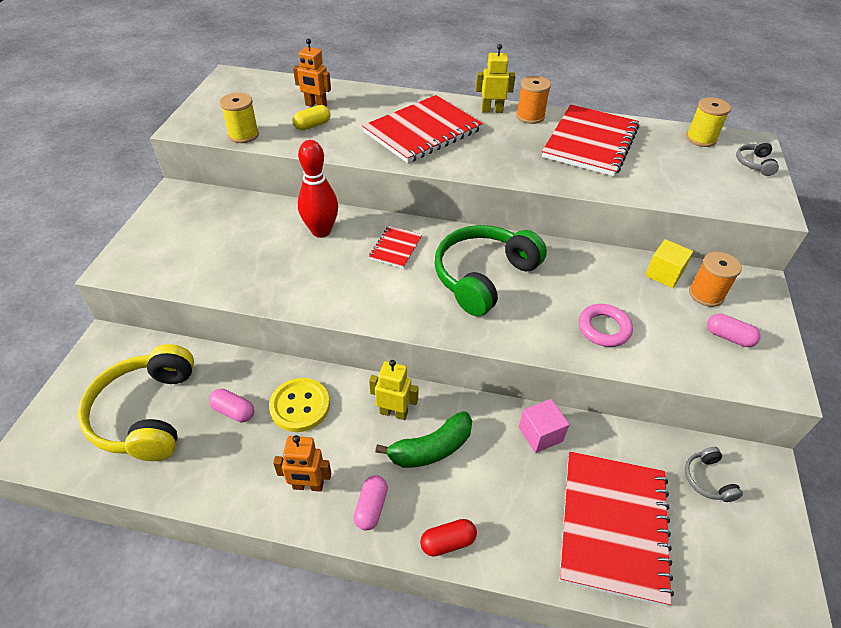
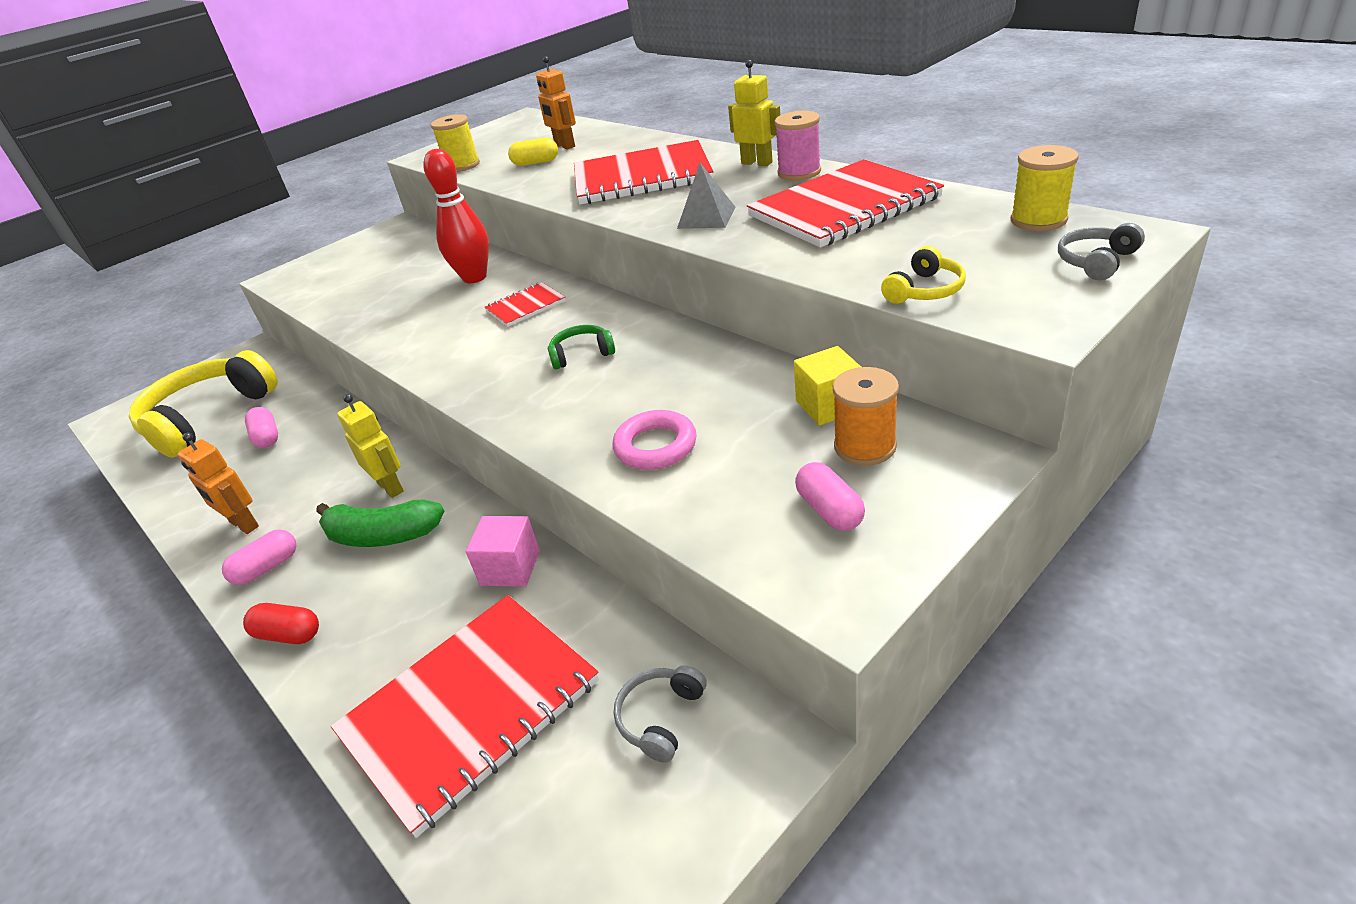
camera: 40 degrees right, 10 degrees down
(300, 406) = (320, 451): yellow button -> none
(483, 277) = (582, 354): green headphones -> green headphones, size x0.43
(514, 162) = (706, 217): none -> grey pyramid
(530, 116) = (799, 172): orange spool -> pink spool
(699, 197) = (924, 290): none -> yellow headphones

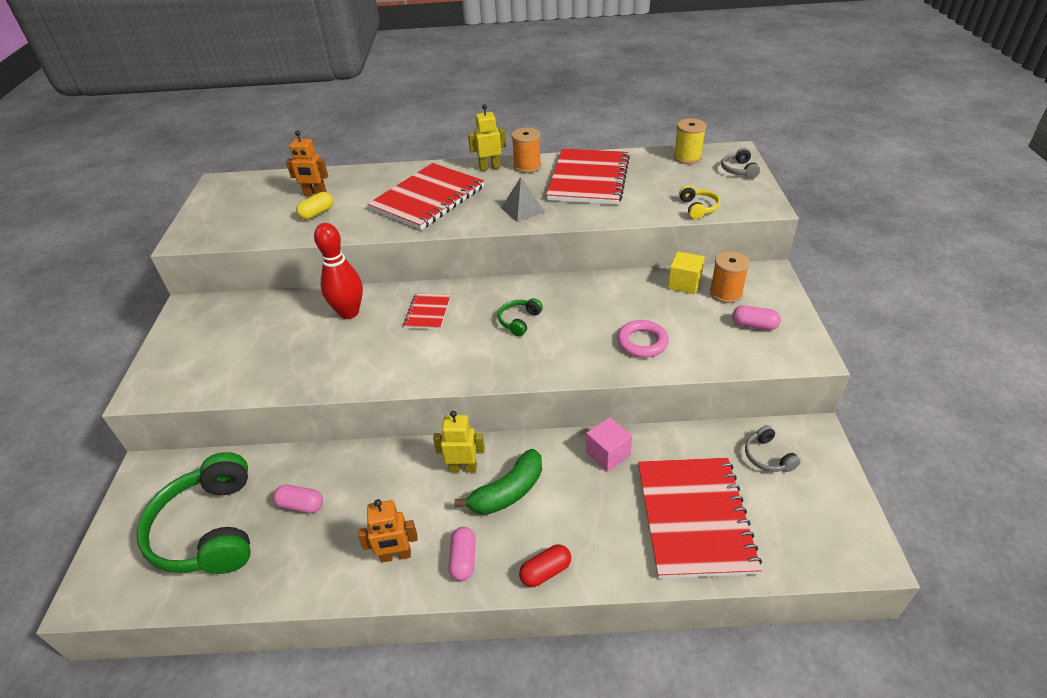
camera: 50 degrees left, 5 degrees up
(208, 417) = (209, 529): yellow headphones -> green headphones
(462, 165) = (249, 235): yellow spool -> none
(799, 172) = (527, 166): pink spool -> orange spool

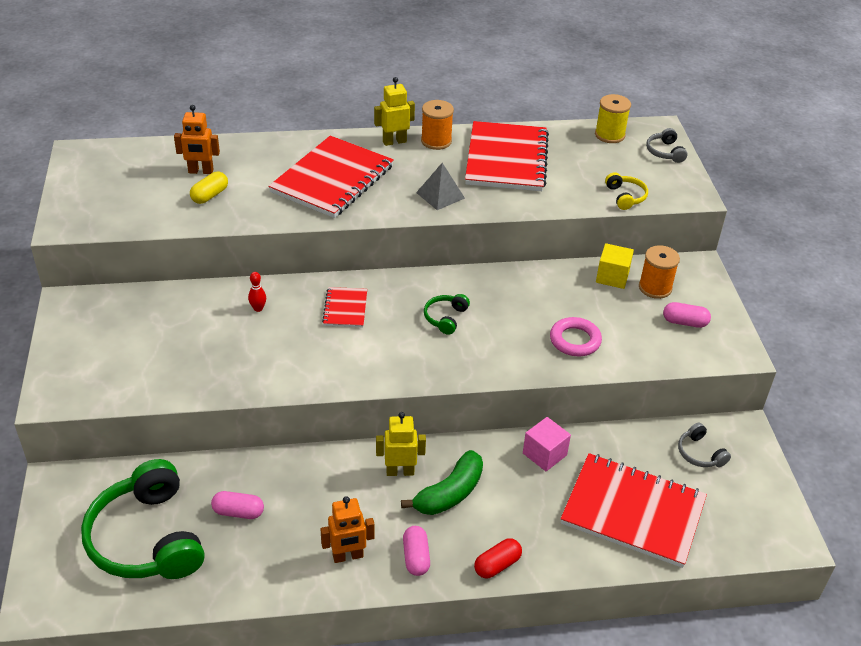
camera: 10 degrees left, 0 degrees up
(349, 312) = (258, 308): red bowling pin -> red bowling pin, size x0.42
(694, 518) = (633, 512): red notebook -> red notebook turned 60 degrees counterclockwise

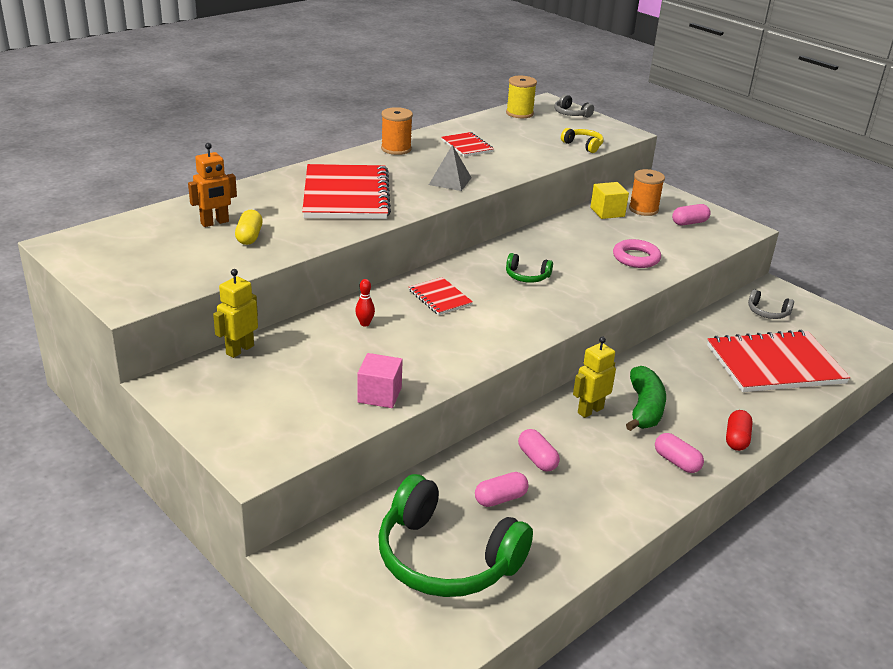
camera: 35 degrees left, 10 degrees down
(305, 493) = (537, 459): none -> pink capsule
(348, 556) = (627, 486): orange robot -> none
(394, 141) = (362, 158): yellow robot -> yellow robot (239, 350)
(445, 318) = (527, 276): green headphones -> green headphones turned 60 degrees counterclockwise
(506, 159) = (467, 146): red notebook -> red notebook, size x0.48
(544, 454) = (674, 354): pink cube -> pink cube (379, 395)

